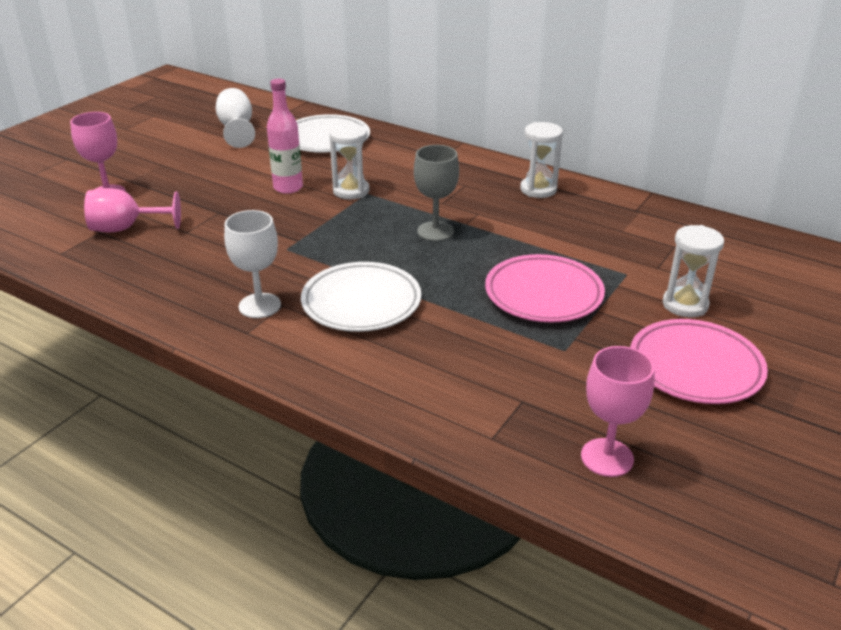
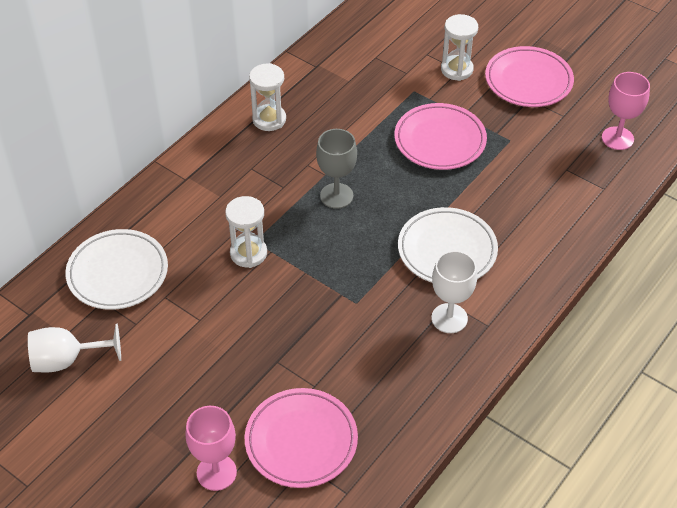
camera: 85 degrees left, 15 degrees up
(126, 228) = (301, 441): pink goblet -> pink plate
(288, 187) = (232, 305): pink bottle -> none

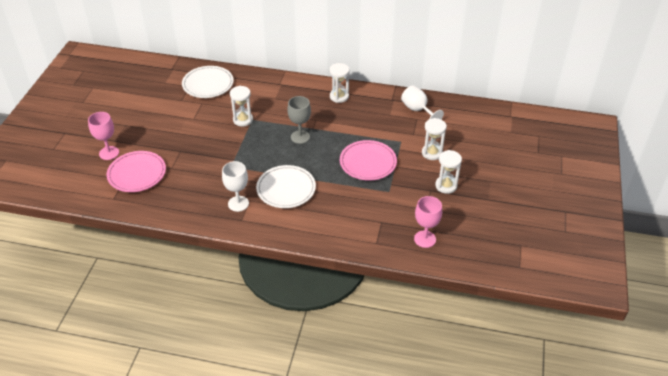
camera: 65 degrees right, 5 degrees down
(67, 360) = (151, 88): white goblet -> white goblet (417, 110)
(528, 81) = (446, 186): pink plate -> white hourglass

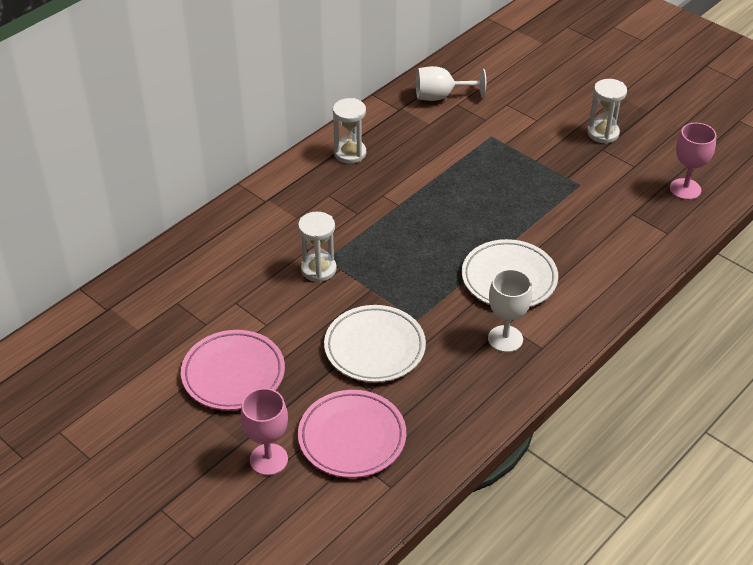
camera: 60 degrees left, 0 degrees up
(208, 84) = (193, 279): white plate -> white plate (374, 348)
(300, 137) = (407, 224): grey goblet -> none
(368, 163) = (512, 181): pink plate -> pink plate (233, 374)
(432, 153) = (534, 119): white hourglass -> none

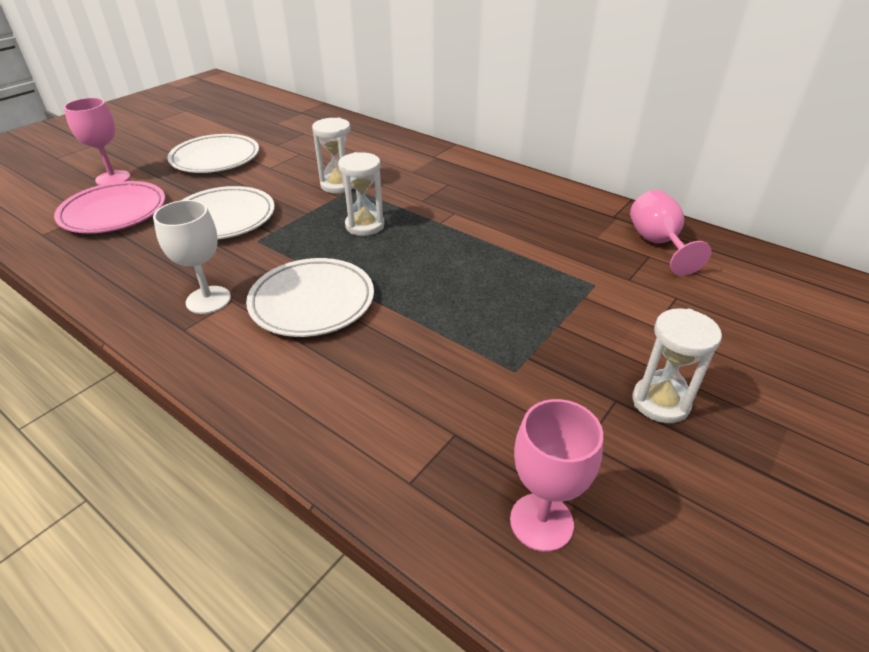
camera: 85 degrees right, 5 degrees down
(233, 374) = (215, 158): pink plate -> white plate
(350, 153) = (519, 191): white hourglass -> white hourglass (365, 226)
(441, 96) = (657, 243): white goblet -> pink goblet

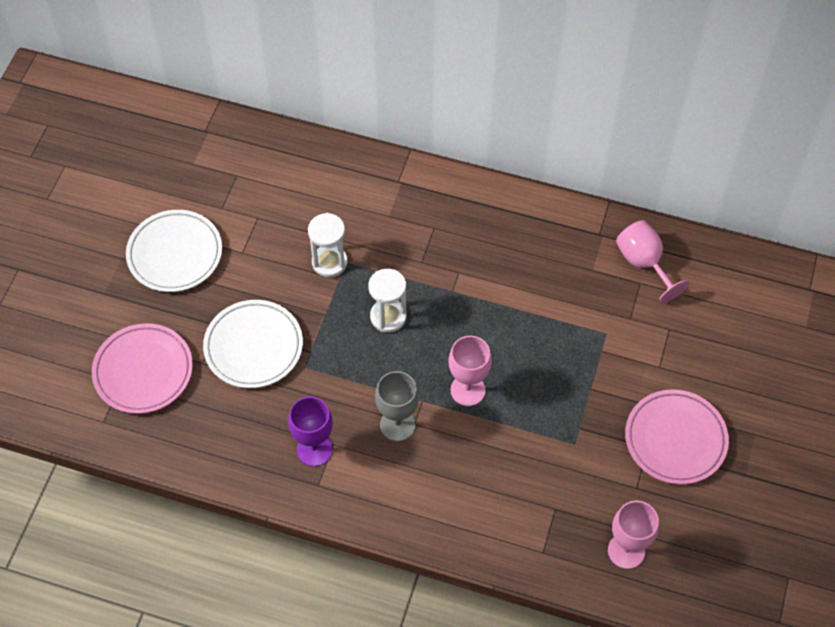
camera: 20 degrees left, 20 degrees up
(113, 178) = (95, 320): pink goblet -> pink goblet (468, 390)
(208, 300) = (314, 449): white goblet -> purple goblet
(312, 302) = (397, 425): white plate -> grey goblet
(660, 402) = (675, 439): white hourglass -> pink plate

